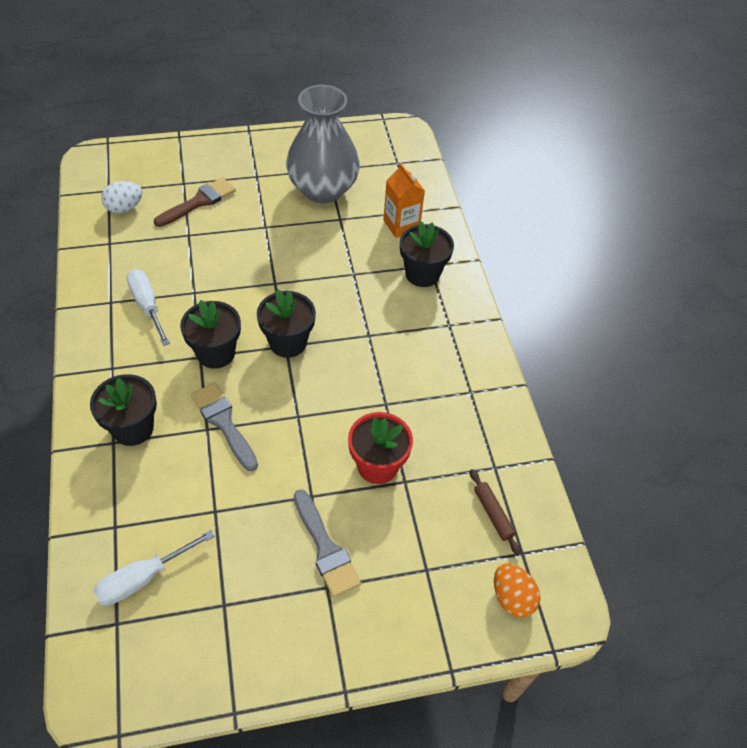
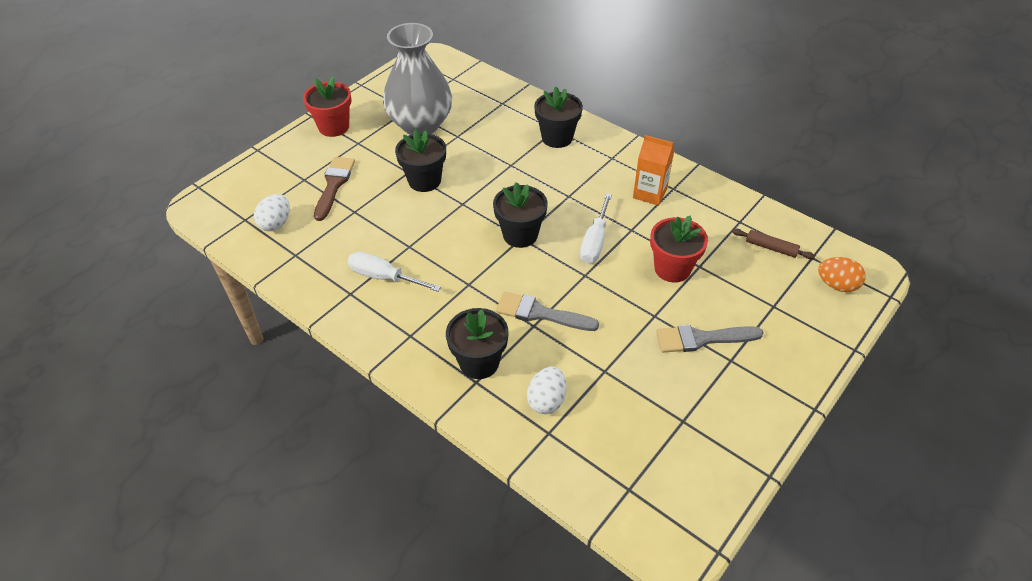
camera: 35 degrees left, 5 degrees down
(143, 499) = (546, 400): none -> white egg
(144, 578) = (610, 447): white screwdriver -> white screwdriver (595, 241)
(216, 353) = (477, 274): black flower pot -> black flower pot (424, 181)
(254, 150) = (334, 127): none -> red flower pot
(325, 548) = (702, 339): grey brush -> grey brush turned 150 degrees clockwise
(401, 225) = (505, 116): orange carton -> orange carton (650, 193)

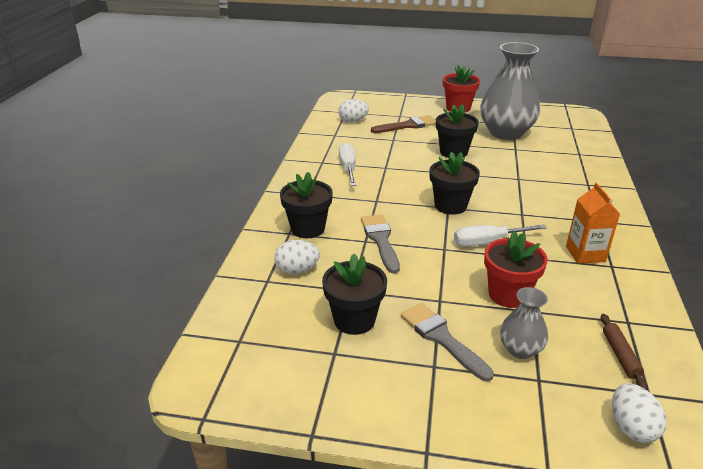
camera: 60 degrees right, 15 degrees down
(557, 138) = (580, 188): black flower pot -> black flower pot (354, 320)
(738, 298) = (520, 349): none -> grey vase
(836, 285) = (631, 427): orange egg -> white egg

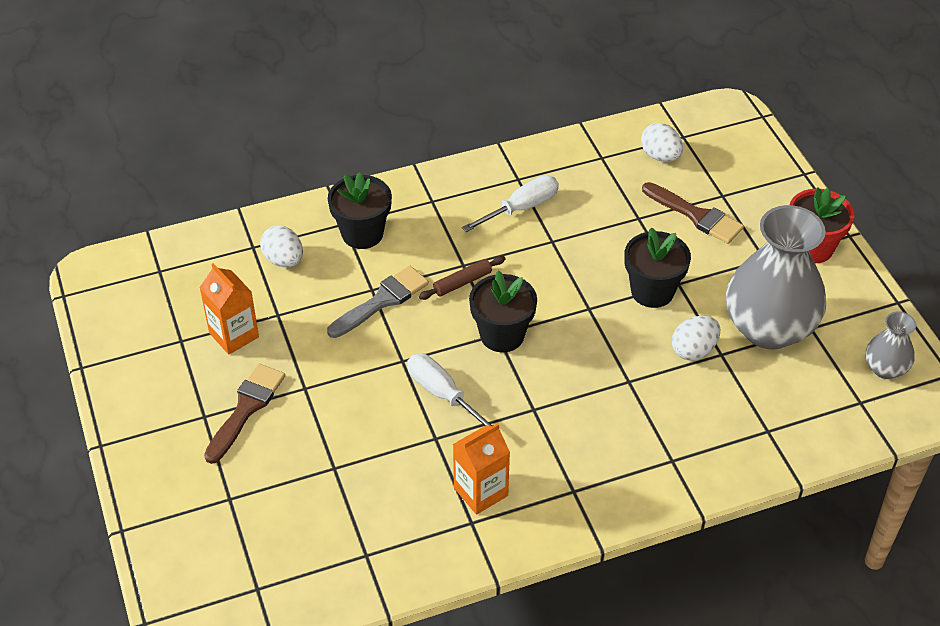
camera: 60 degrees right, 15 degrees up
(354, 320) = (234, 335): black flower pot -> orange carton
(442, 338) = (246, 408): grey brush -> brown brush
(508, 294) = (350, 440): red flower pot -> none
(520, 349) = (265, 473): grey vase -> grey vase (885, 368)
(620, 355) = (303, 556): brown rolling pin -> brown rolling pin (462, 282)
(631, 427) = (203, 580): white egg -> white egg (694, 350)

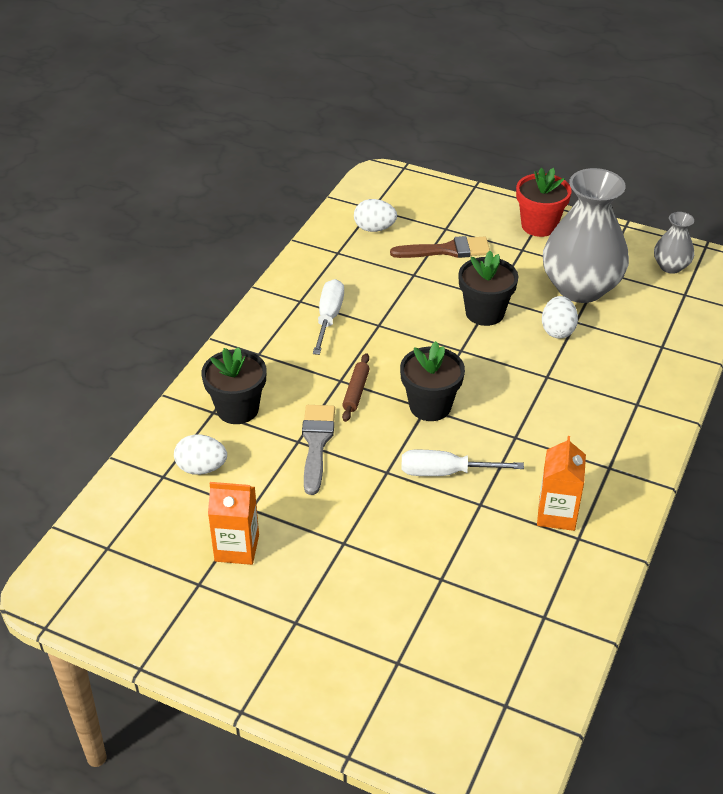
camera: 45 degrees left, 5 degrees down
(246, 408) = (320, 591): brown brush -> none

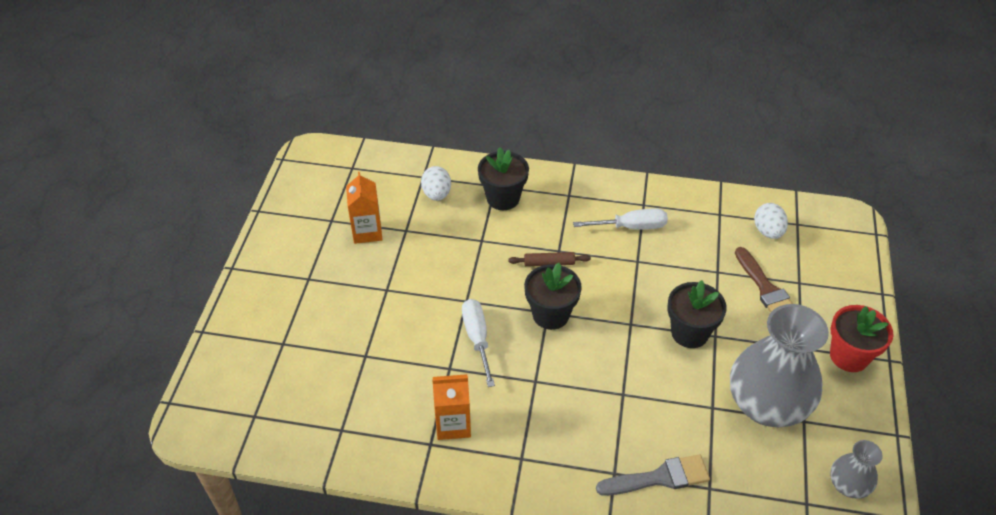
camera: 75 degrees right, 5 degrees up
(316, 443) = (482, 251): grey brush -> grey brush (659, 478)
(557, 330) = (692, 394): white egg -> none

